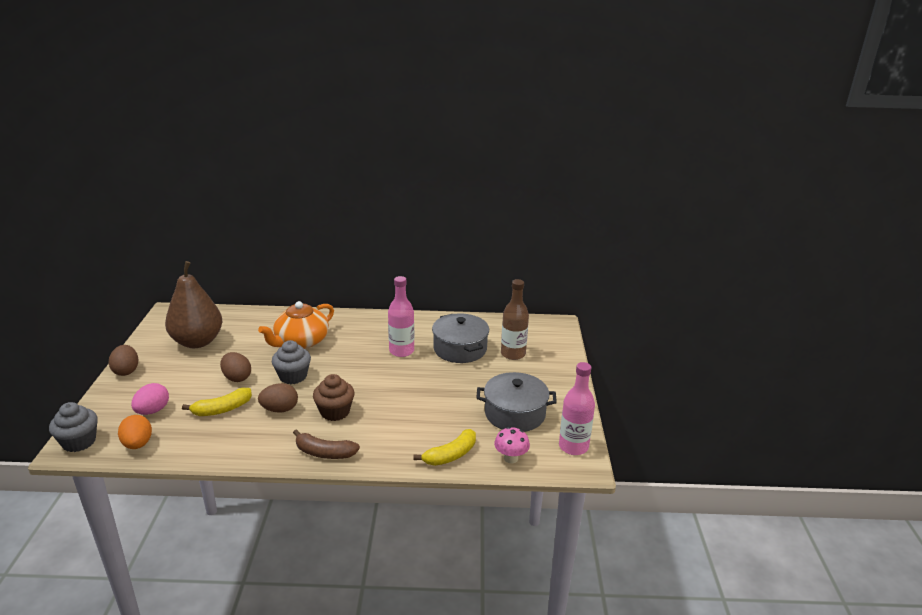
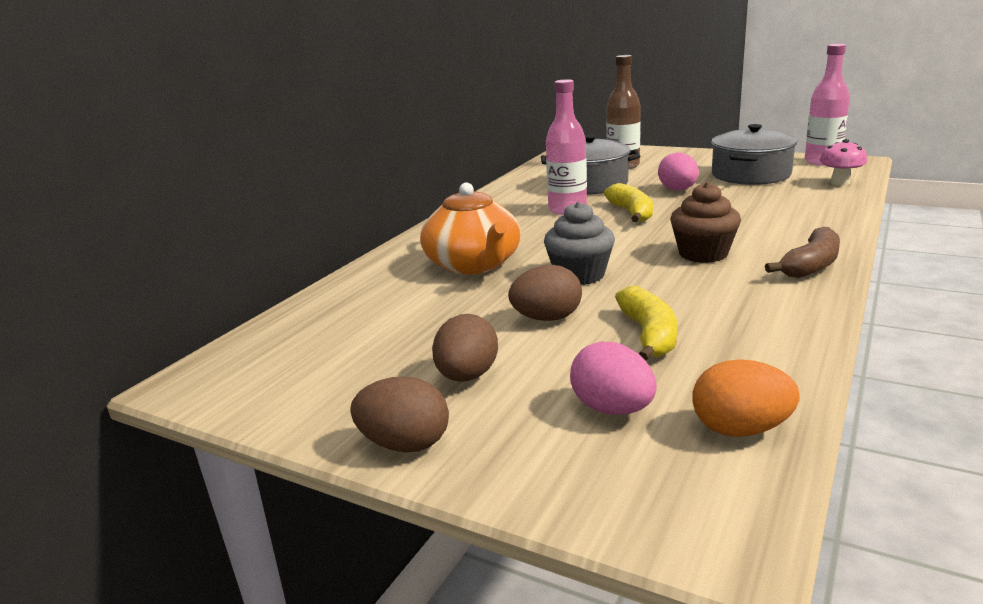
camera: 60 degrees left, 5 degrees down
(79, 442) = (702, 521): grey cupcake -> none
(197, 342) = (369, 352): brown pear -> none
(280, 409) = (676, 289): brown egg -> brown egg (467, 376)
(450, 455) = (829, 204): yellow banana -> yellow banana (632, 213)
(460, 386) = (678, 190): none -> pink egg

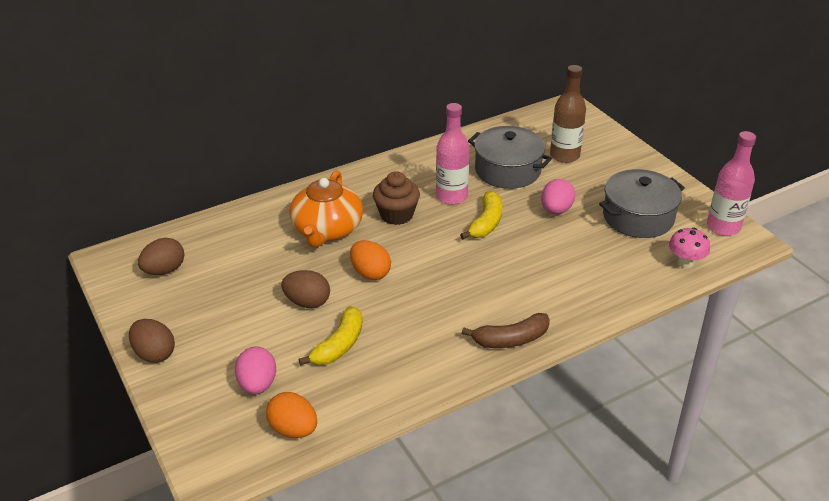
camera: 30 degrees right, 15 degrees up
(467, 376) = (223, 325): brown egg -> brown egg (164, 270)
(579, 275) = (370, 273): grey cupcake -> orange egg
(703, 254) = (466, 292): brown cupcake -> brown cupcake (396, 215)

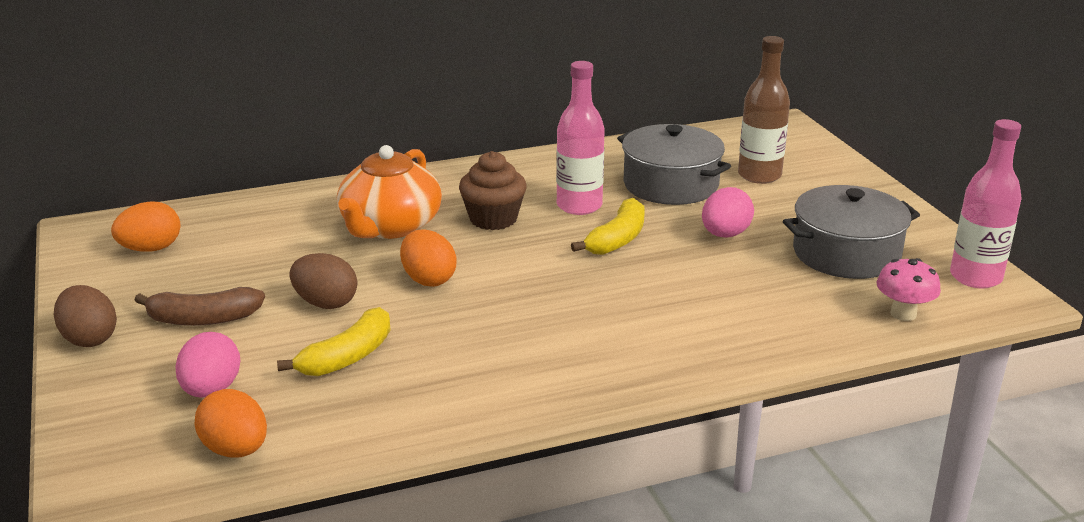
camera: 10 degrees right, 10 degrees down
(164, 270) = (151, 249): brown egg -> orange egg
(510, 339) = (601, 378): brown banana -> brown banana (203, 319)

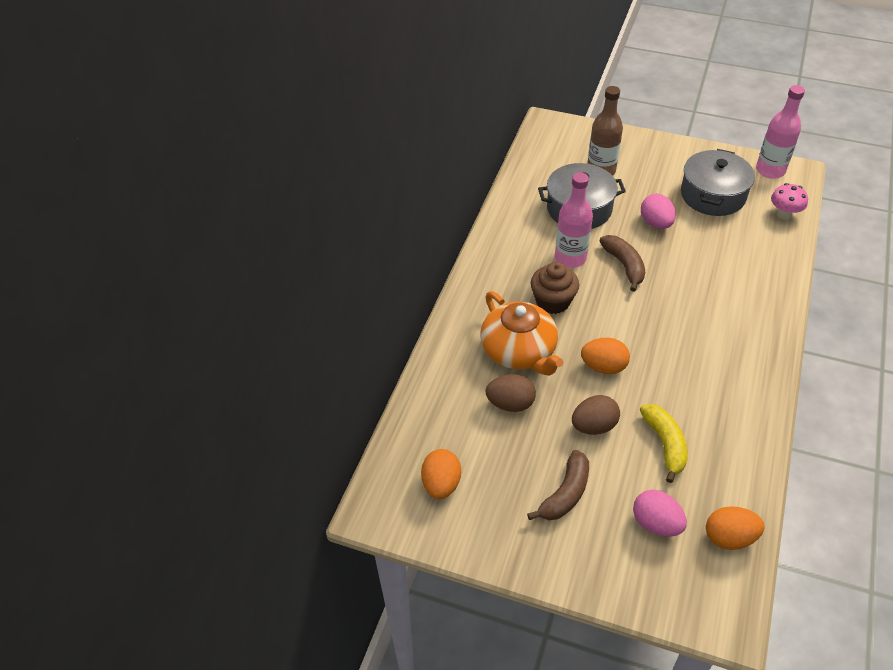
camera: 50 degrees left, 20 degrees up
(89, 339) = (544, 563): brown egg -> brown egg (510, 404)
(617, 239) = (624, 266): yellow banana -> brown banana

